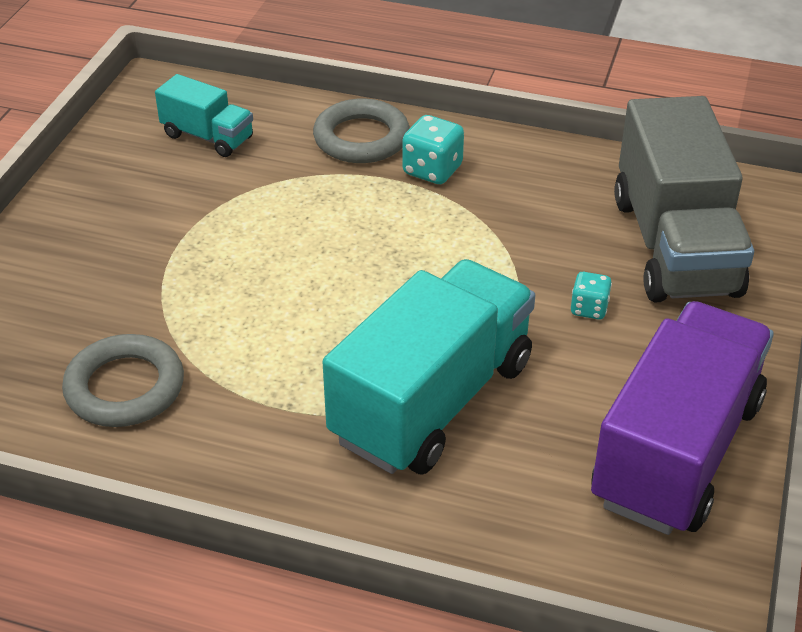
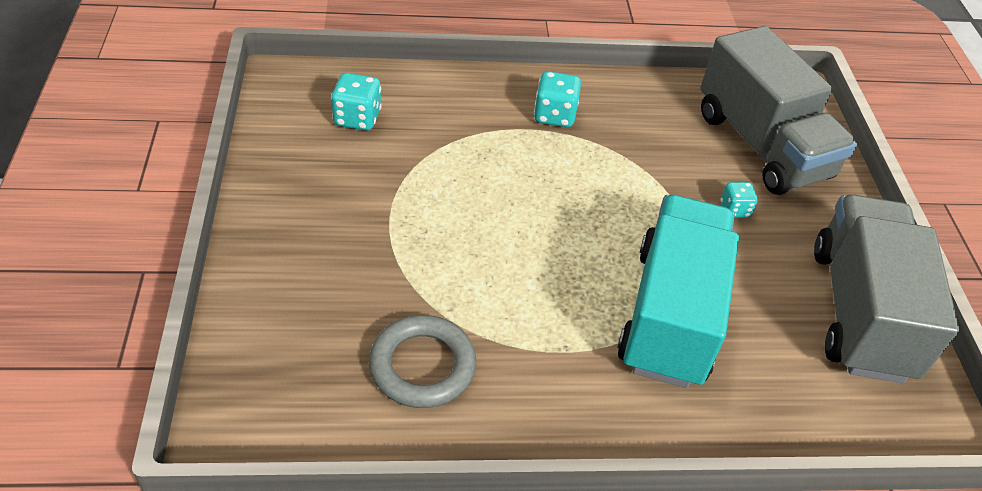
camera: 25 degrees left, 5 degrees up
(207, 137) = (357, 118): turquoise truck -> turquoise dice
(361, 138) = (484, 97): grey ring -> none
(676, 451) = (860, 312): purple truck -> grey truck

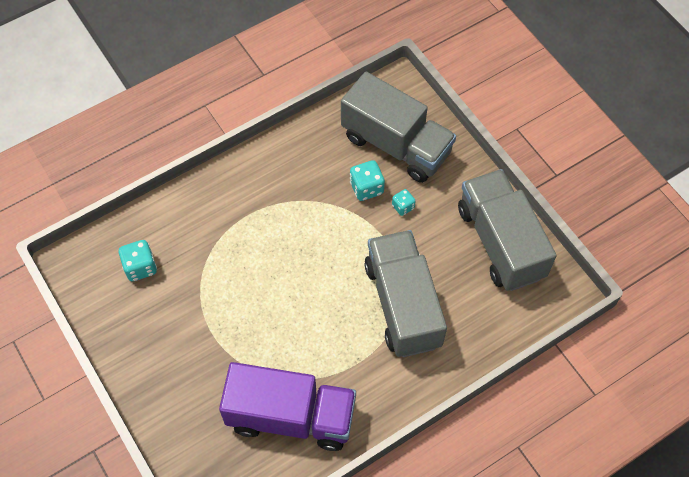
camera: 25 degrees left, 15 degrees up
(422, 366) = (291, 416): grey ring -> purple truck
(554, 116) = (260, 193): turquoise dice -> turquoise dice (366, 188)
(670, 315) = (403, 304): turquoise truck -> grey truck

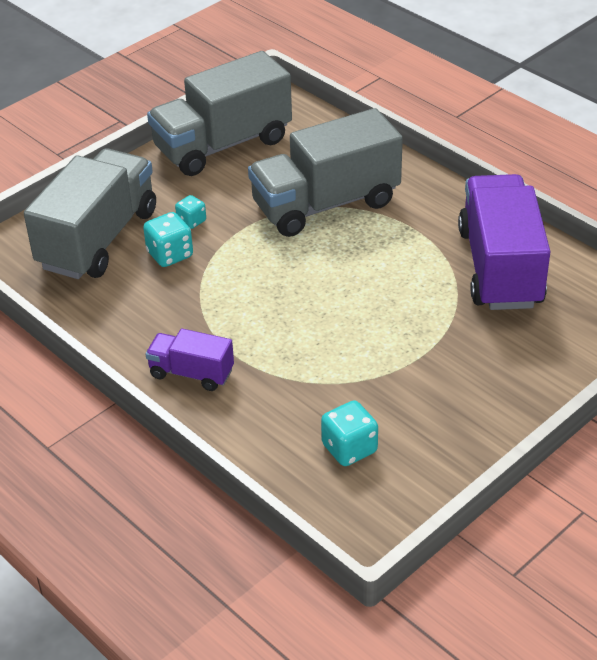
camera: 100 degrees left, 20 degrees down
(239, 186) = (191, 373): none -> purple truck

